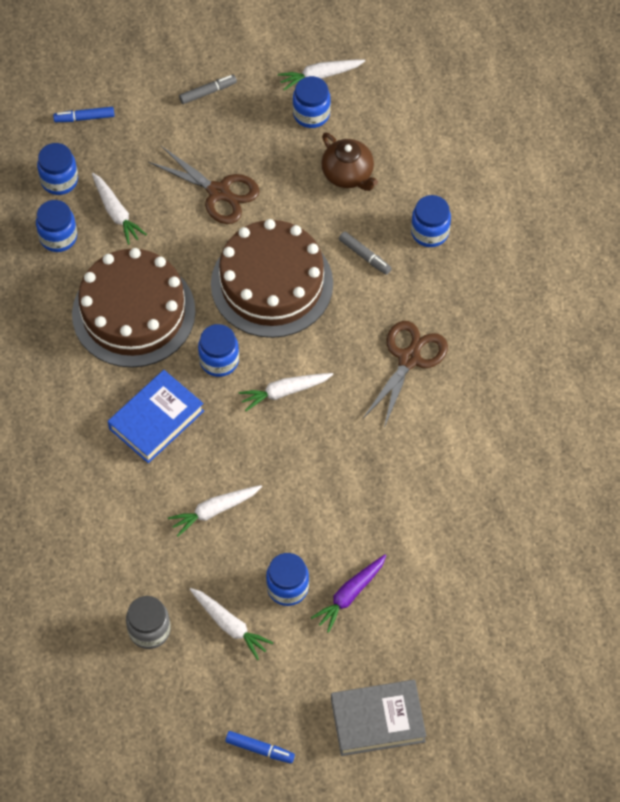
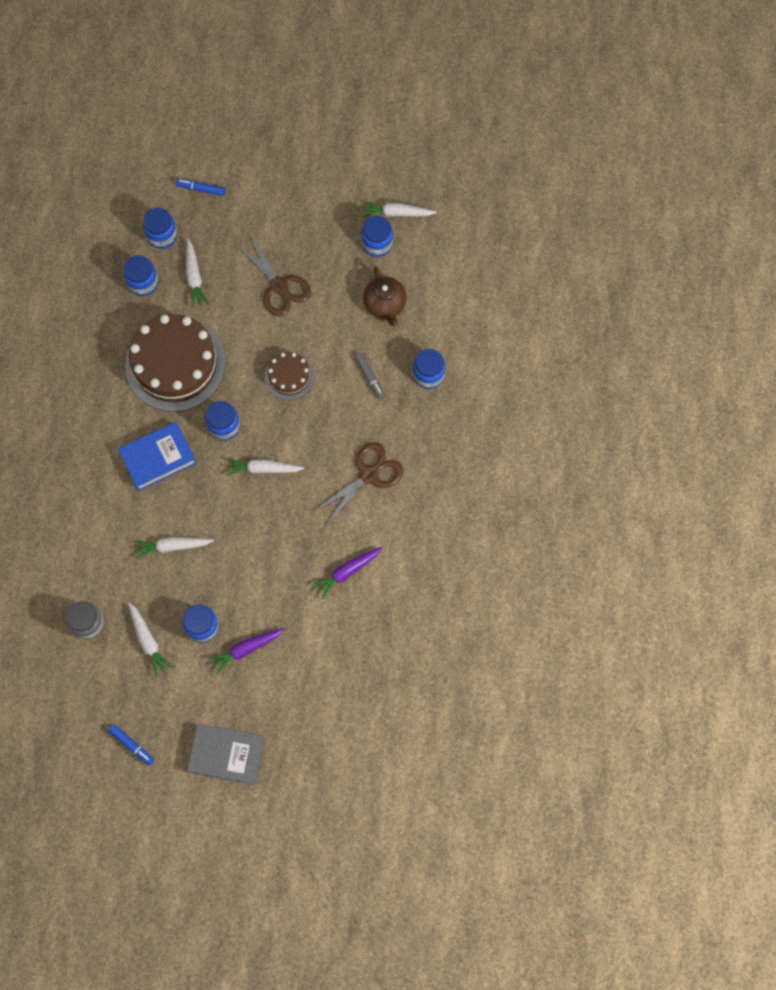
camera: 20 degrees right, 10 degrees up
(207, 92) = (304, 198): grey marker -> none
(272, 284) = (289, 376): brown cake -> brown cake, size x0.50
(430, 471) = (347, 572): none -> purple carrot

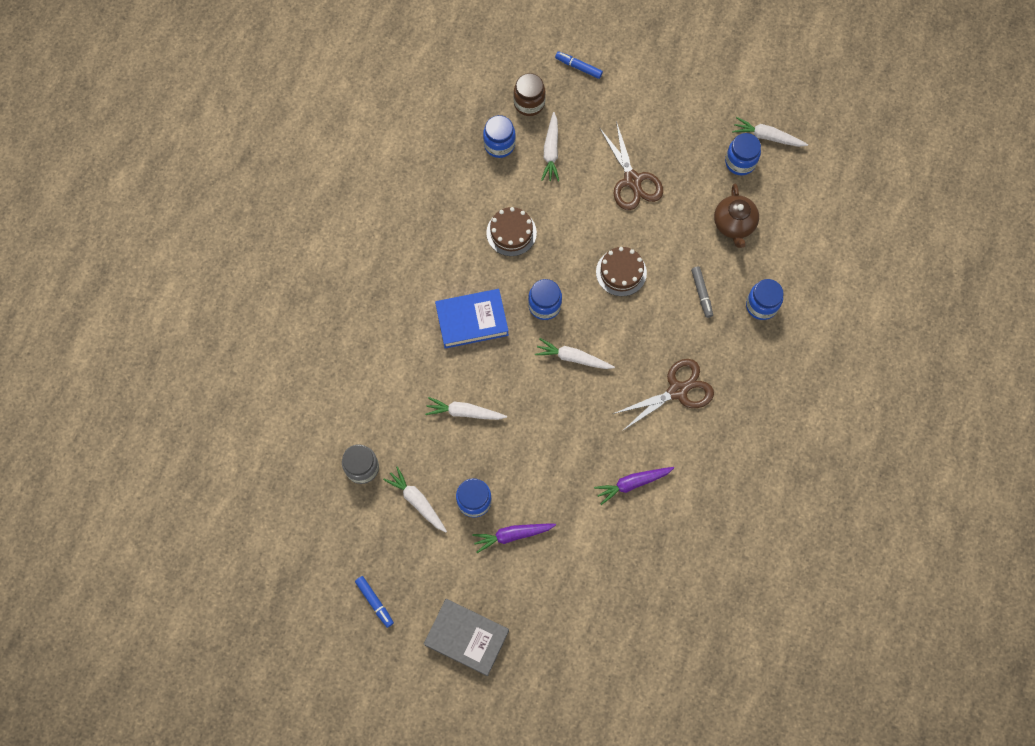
camera: 15 degrees right, 0 degrees up
(148, 641) = (417, 501): white carrot -> white carrot turned 150 degrees clockwise
(162, 236) = (529, 103): blue jar -> brown jar
(175, 365) = (511, 232): brown cake -> brown cake, size x0.50

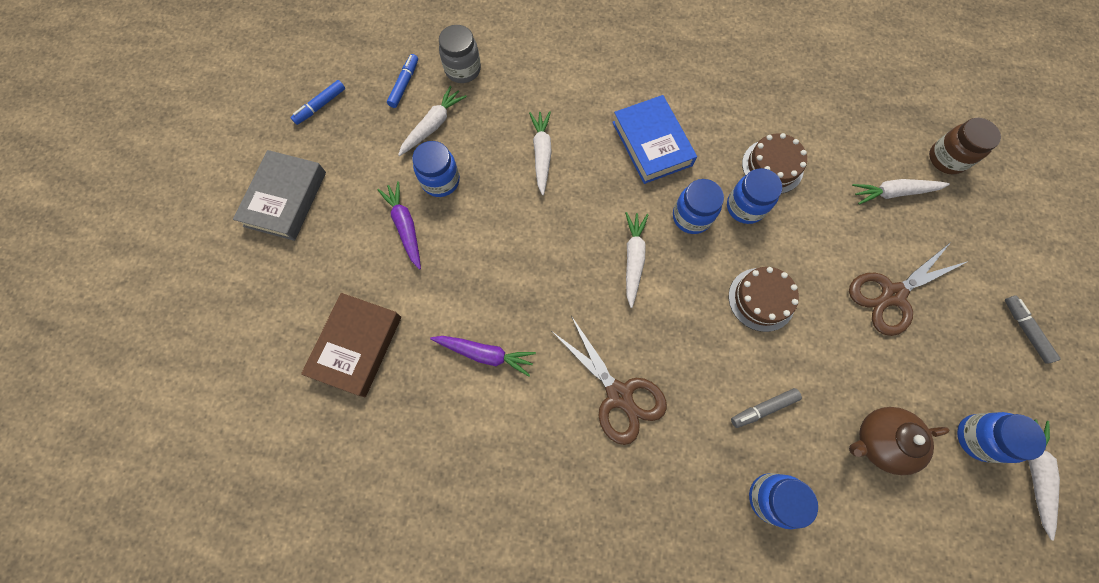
camera: 80 degrees right, 0 degrees up
(499, 145) = (879, 136): blue jar -> blue jar (745, 207)
(578, 67) = (1021, 206): blue marker -> blue marker (404, 84)
(610, 583) = (357, 346): none -> brown book
(632, 483) = (485, 354): purple carrot -> purple carrot turned 135 degrees clockwise
(672, 103) = (1025, 330): none -> grey marker

